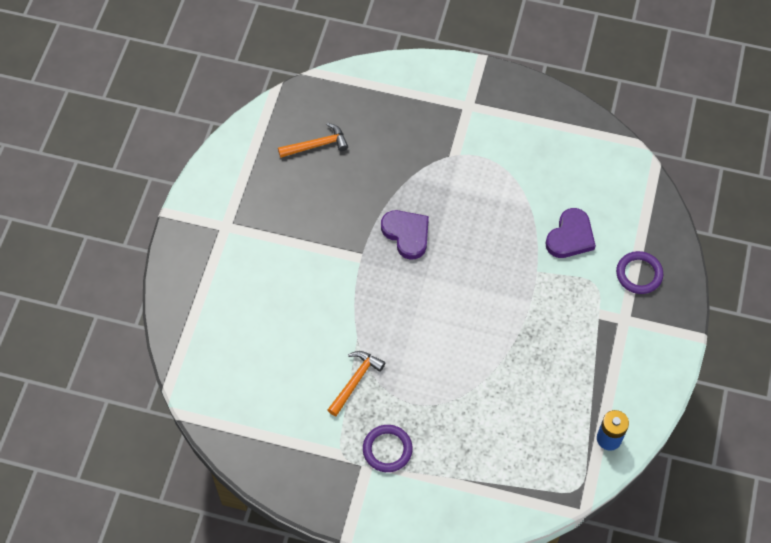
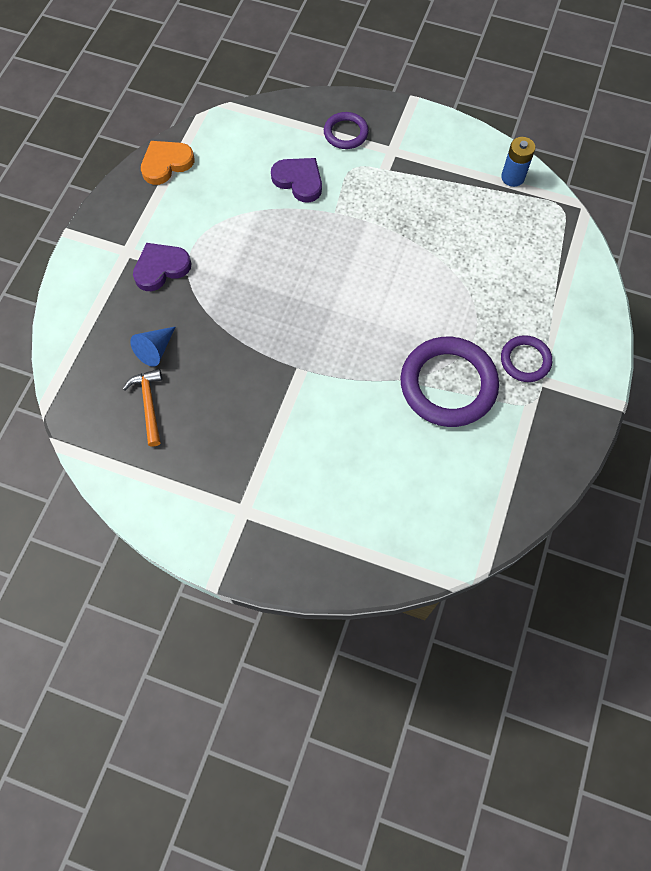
camera: 85 degrees left, 5 degrees up
(355, 381) = (448, 384): orange hammer -> purple ring
(369, 142) = (155, 350): none -> blue cone
(407, 234) = (278, 322): purple heart -> purple heart (161, 268)
(572, 122) = (166, 164): none -> orange heart

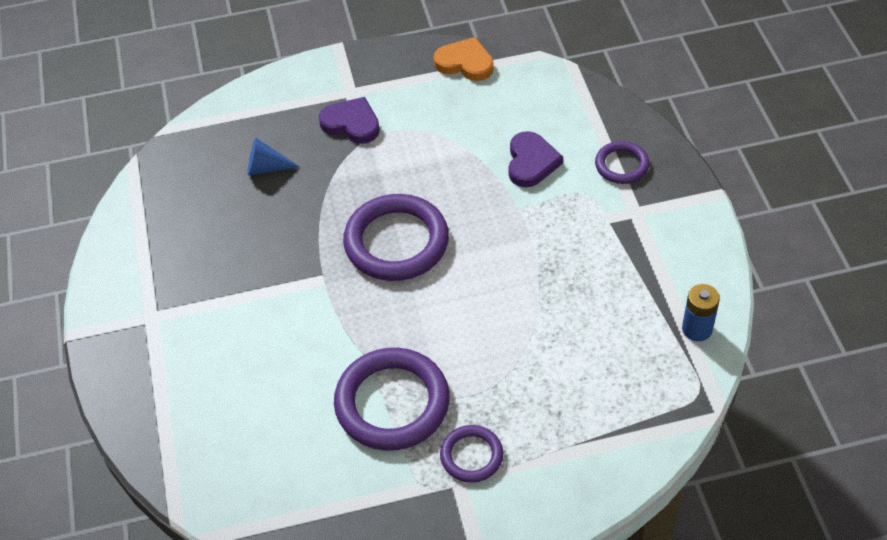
camera: 60 degrees right, 15 degrees down
(149, 404) = (210, 194): orange hammer -> none
(304, 303) = (396, 242): none -> purple ring

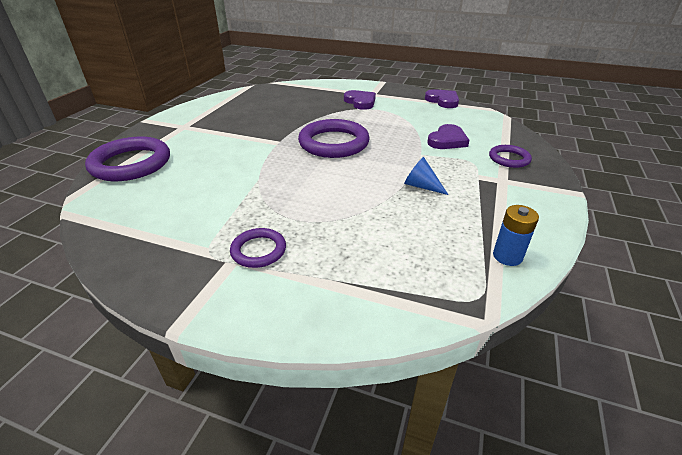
camera: 30 degrees right, 15 degrees down
(266, 168) = (302, 102): blue cone -> blue cone (421, 186)
(392, 403) = (246, 202): purple ring -> purple ring (131, 163)
(465, 63) = (443, 101): orange heart -> purple heart

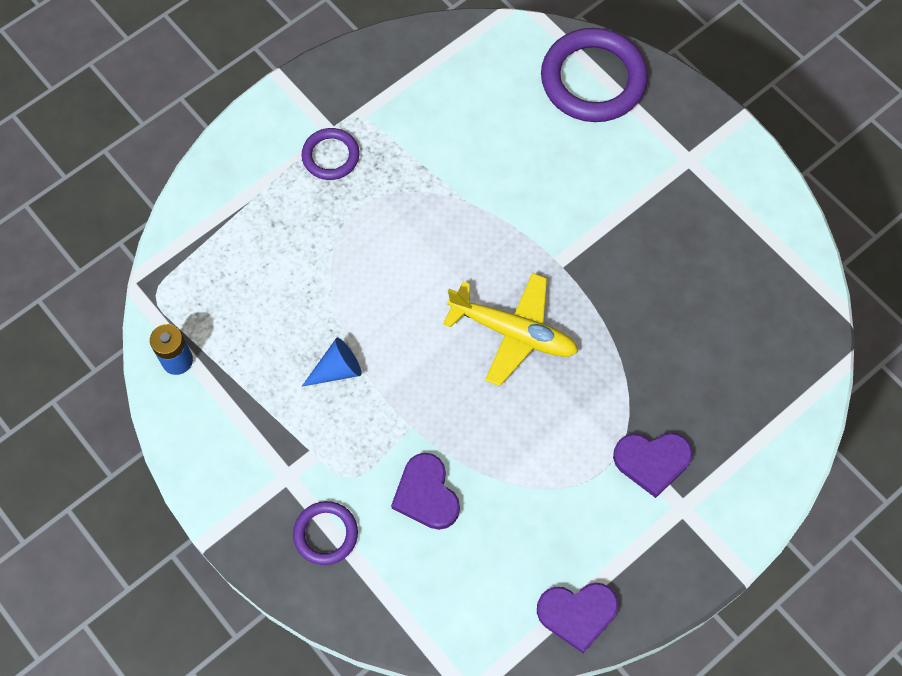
camera: 120 degrees right, 30 degrees up
(334, 143) = (513, 332): purple ring -> yellow plane

